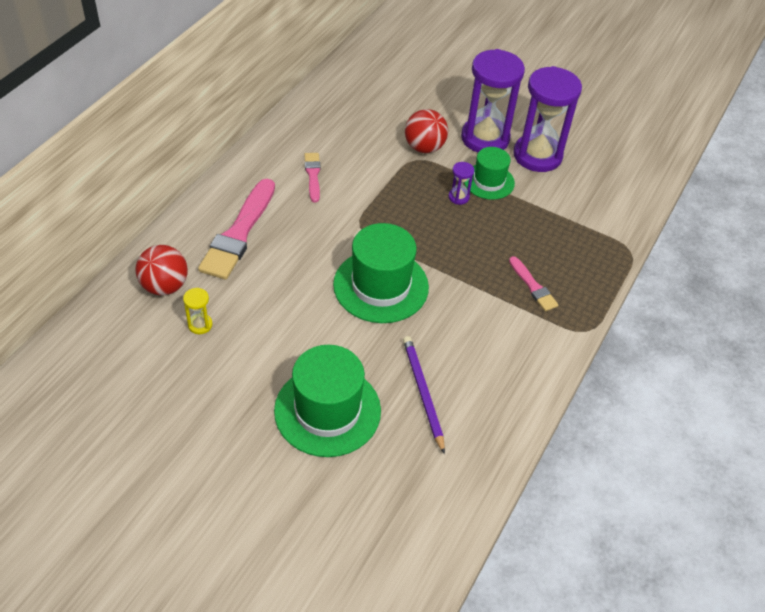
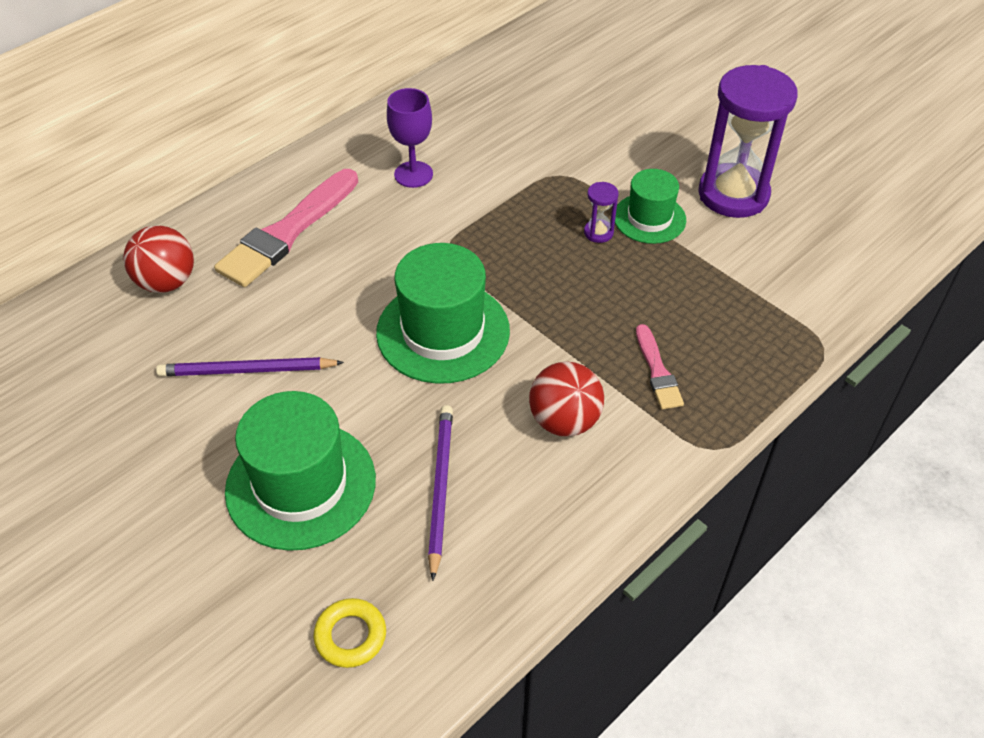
camera: 20 degrees right, 0 degrees up
(200, 325) = (188, 339): yellow hourglass -> none
(254, 339) = (248, 370): none -> purple pencil
(313, 175) = (413, 174): pink brush -> purple goblet
(404, 502) = (350, 636): none -> yellow ring
(424, 147) = (577, 161): red ball -> red ball (564, 421)
(485, 138) = (666, 161): purple hourglass -> none

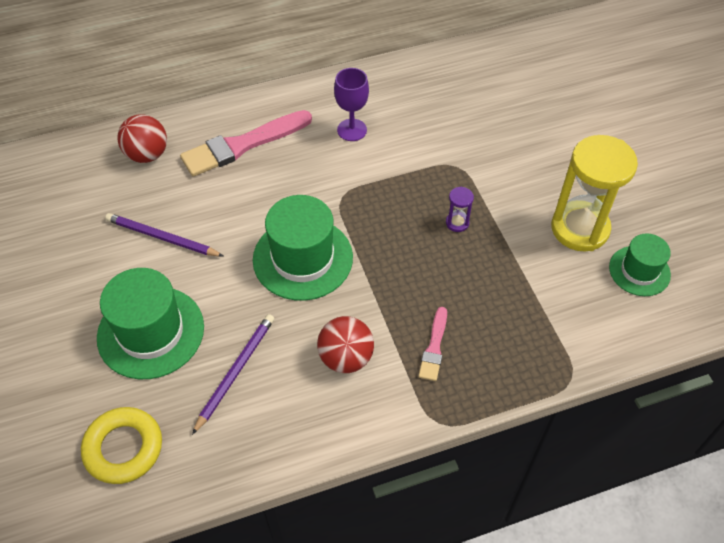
camera: 25 degrees right, 5 degrees up
(350, 636) = (123, 448): yellow ring -> yellow ring, size x1.58
(649, 218) = (502, 225): green hat -> green hat (639, 271)
(733, 194) = (579, 228): purple hourglass -> yellow hourglass

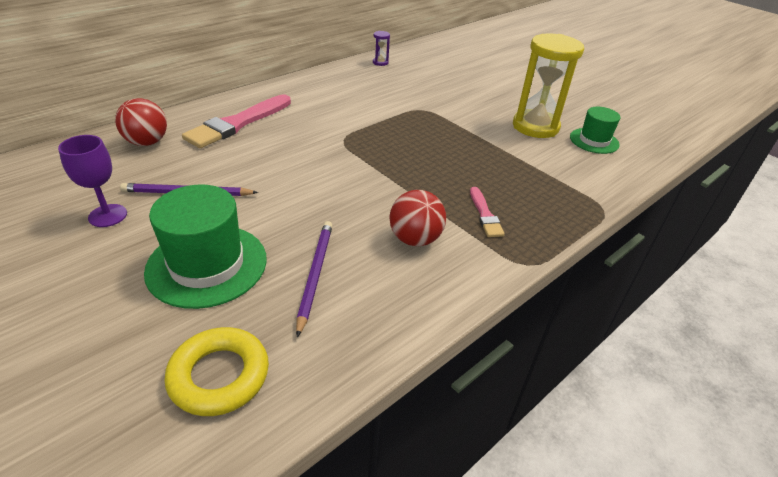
camera: 25 degrees left, 15 degrees down
(303, 258) = (333, 182): green hat -> none
(352, 130) = (327, 102): purple goblet -> purple goblet (108, 215)
(457, 223) = (446, 138): purple hourglass -> purple hourglass (380, 62)

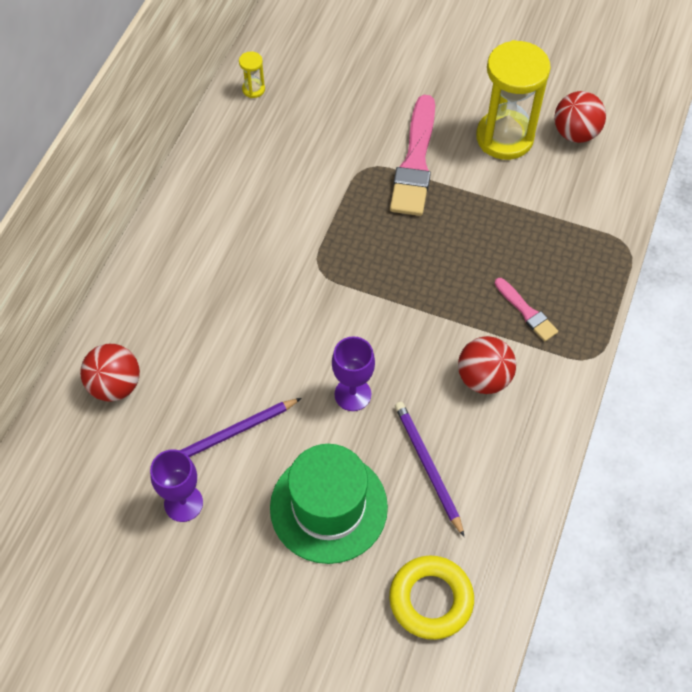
camera: 25 degrees left, 20 degrees up
(237, 123) = (183, 302): pink brush -> pink brush (415, 162)
(299, 207) = (352, 394): none -> purple goblet
(380, 62) = (253, 89): purple hourglass -> yellow hourglass
(594, 141) = (575, 133): green hat -> red ball

